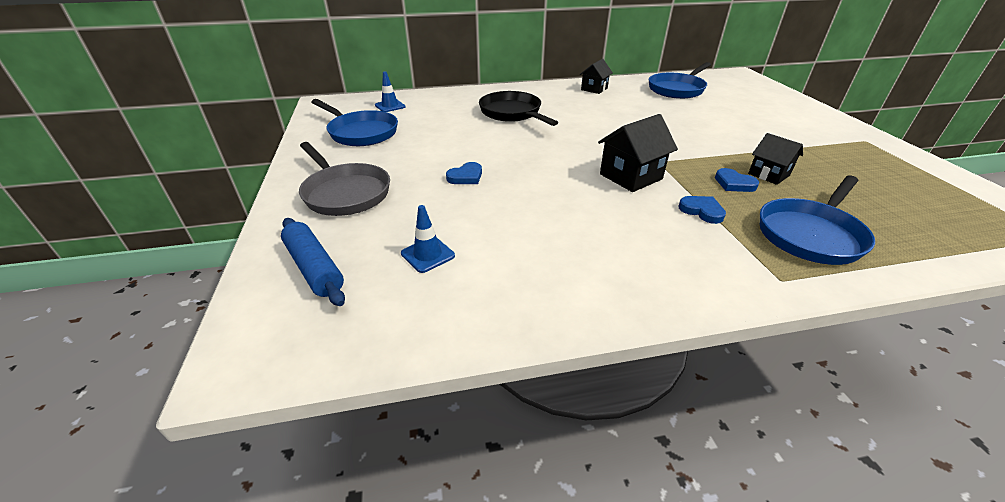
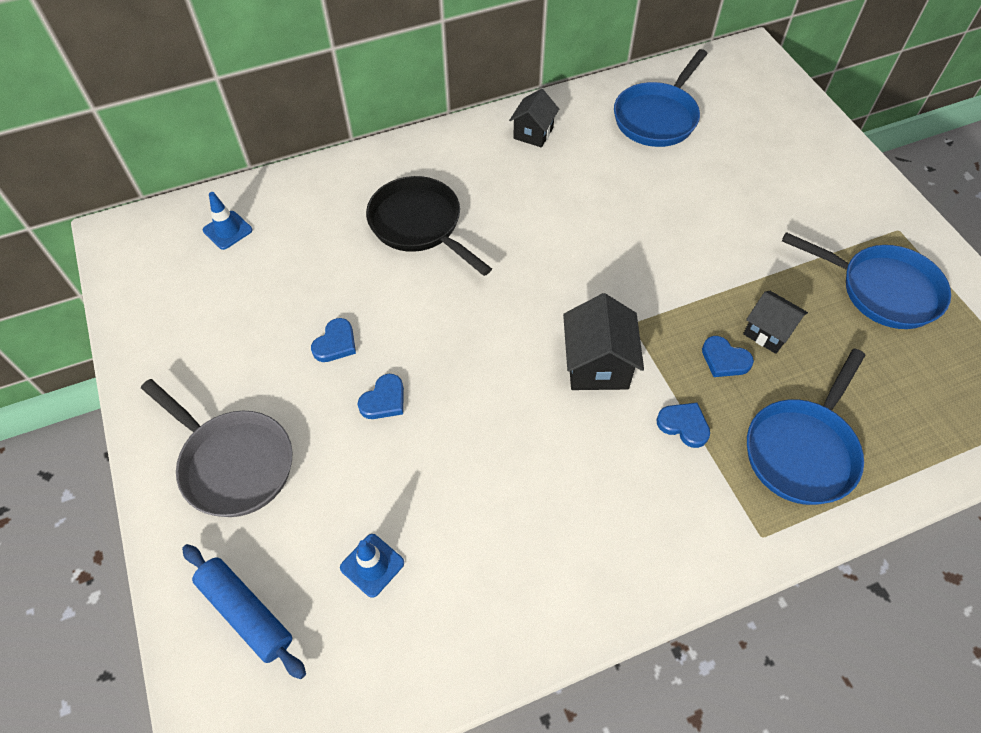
camera: 10 degrees left, 20 degrees up
(361, 132) = (206, 313): blue pan -> blue pan (882, 290)
(440, 151) = (335, 343): none -> blue heart
(631, 176) = (597, 365): black house -> black house turned 45 degrees counterclockwise

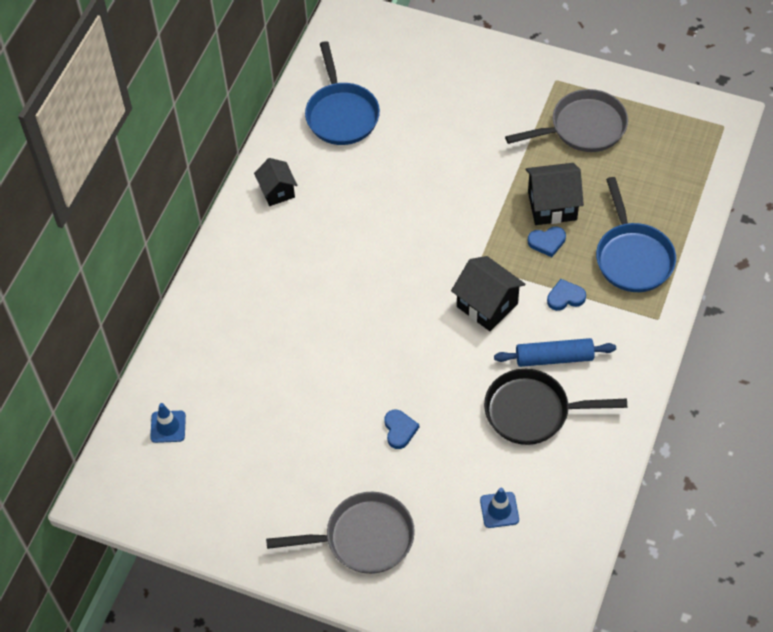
camera: 45 degrees left, 0 degrees up
(246, 613) = (468, 590): blue rolling pin -> blue rolling pin (554, 358)
(335, 343) = (331, 427): blue heart -> none
(419, 225) = (285, 314): black pan -> black pan (532, 411)
(768, 332) = (552, 206): black house -> black house, size x1.51
(882, 290) = (583, 128): blue pan -> grey pan

